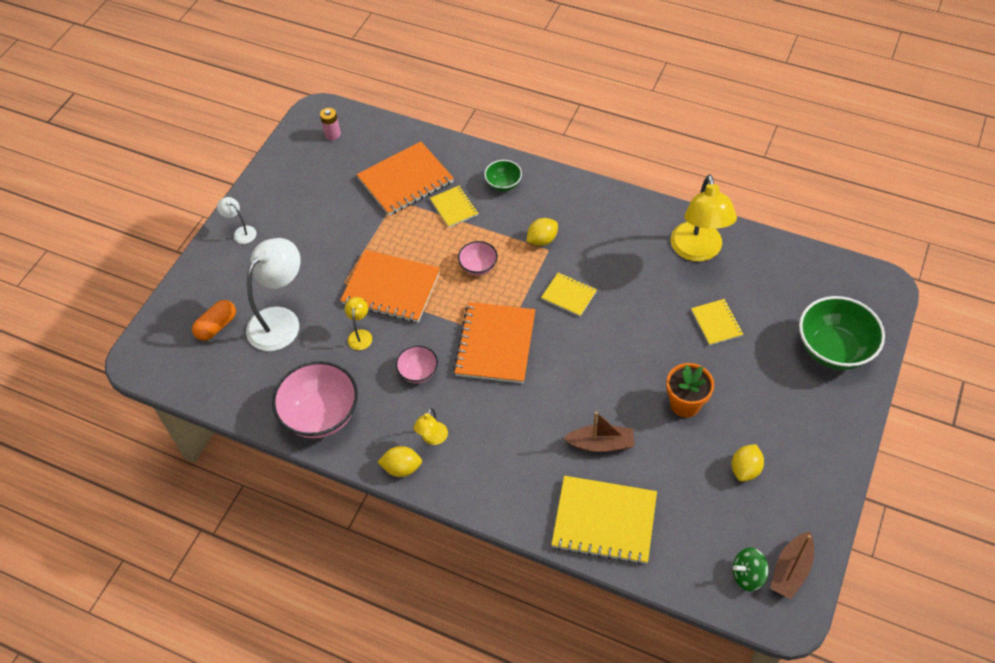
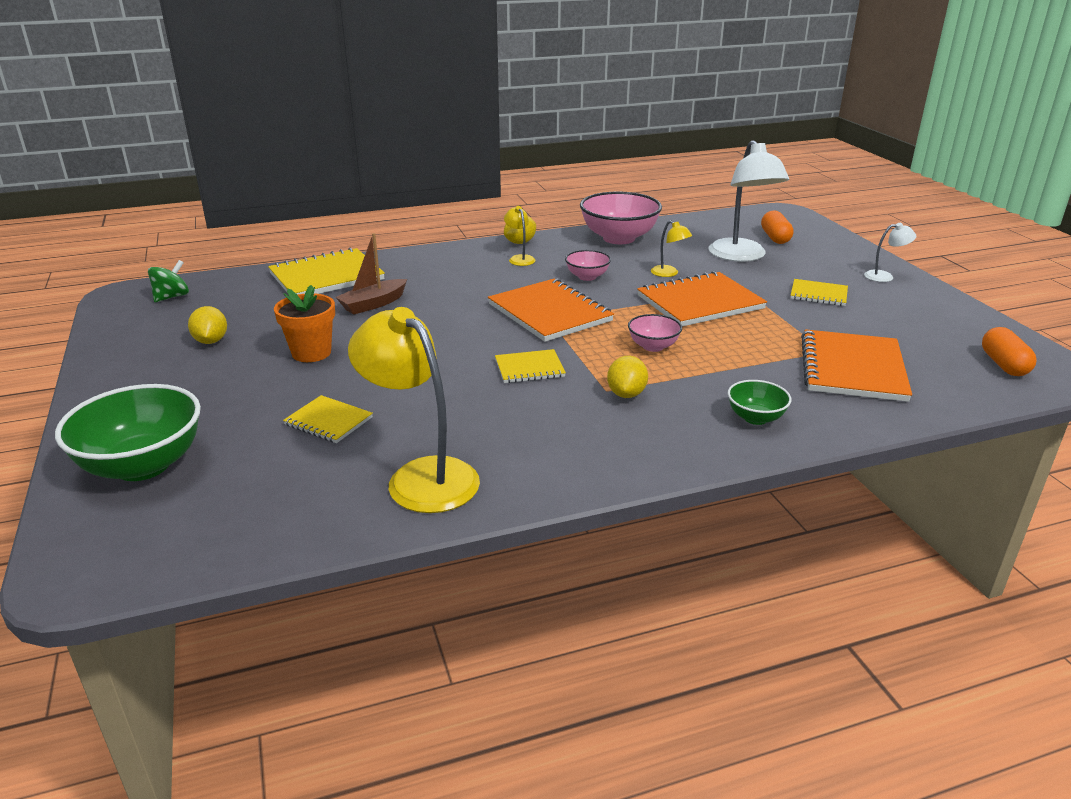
camera: 135 degrees right, 25 degrees down
(332, 134) = (1004, 365): pink battery -> orange capsule
(454, 207) = (762, 373): yellow notebook -> yellow notebook (818, 294)
(791, 570) = (129, 311): brown boat -> none

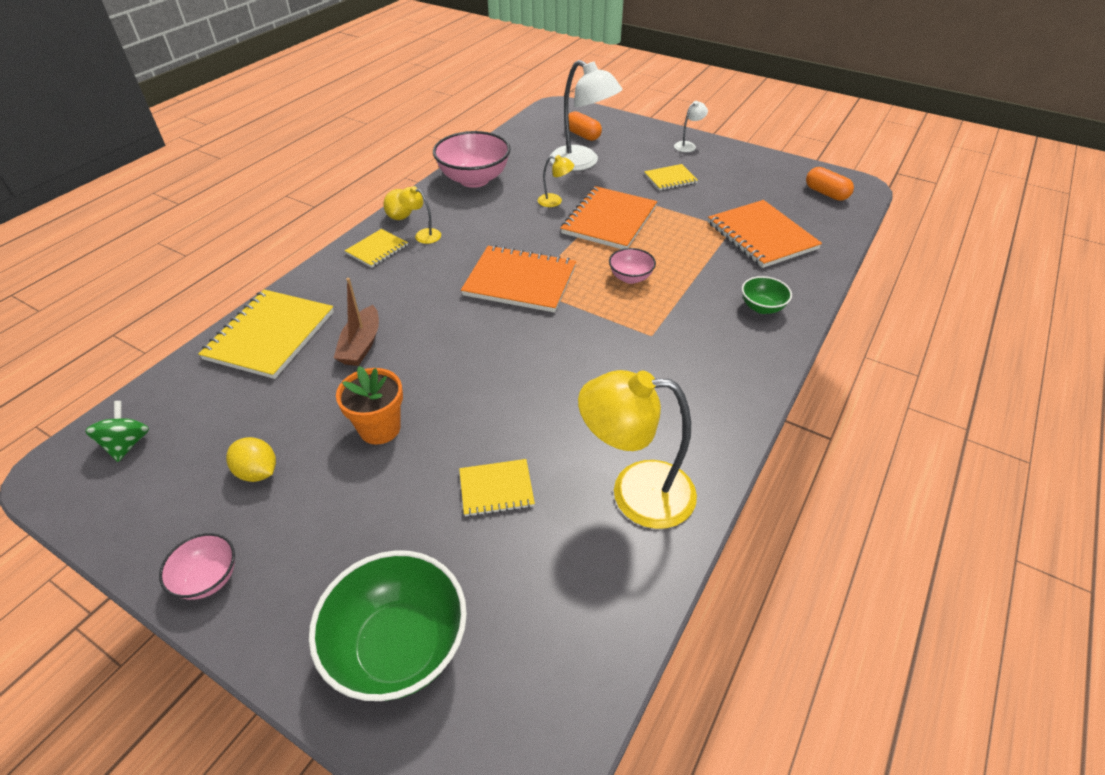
camera: 40 degrees left, 15 degrees up
(529, 368) = (576, 344): yellow notebook -> yellow notebook (377, 249)
(587, 277) = (501, 231): pink bowl -> pink bowl (208, 578)
(626, 394) = (667, 331): yellow lemon -> none

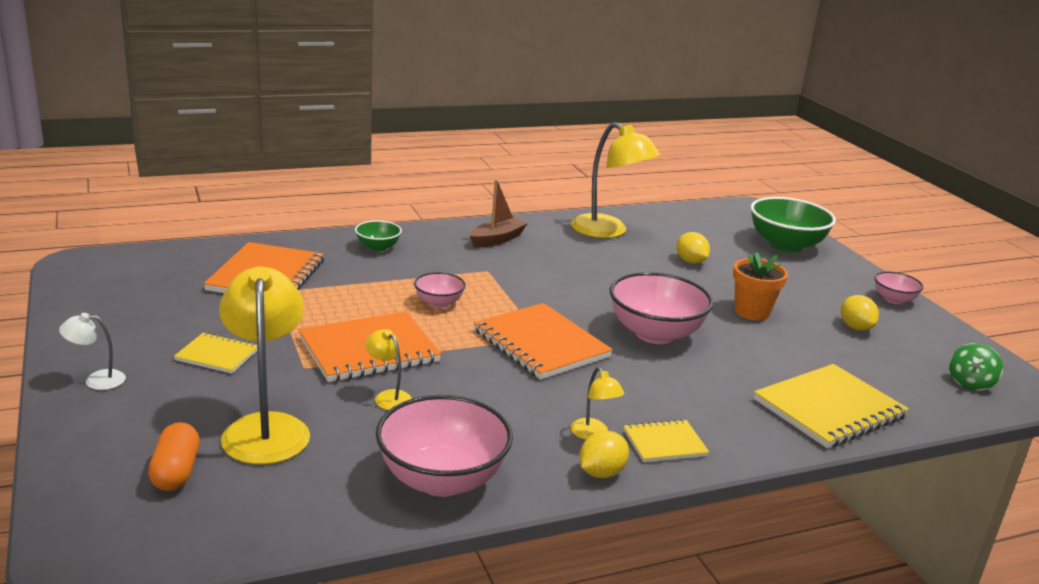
camera: 145 degrees left, 20 degrees down
(361, 345) = (738, 363): brown boat -> brown boat (497, 239)
(449, 340) = (655, 334): none -> pink bowl
(496, 489) = (690, 261): yellow notebook -> yellow lemon
(582, 163) = (266, 428): white lamp -> yellow lamp
(826, 193) = (122, 272): orange capsule -> none

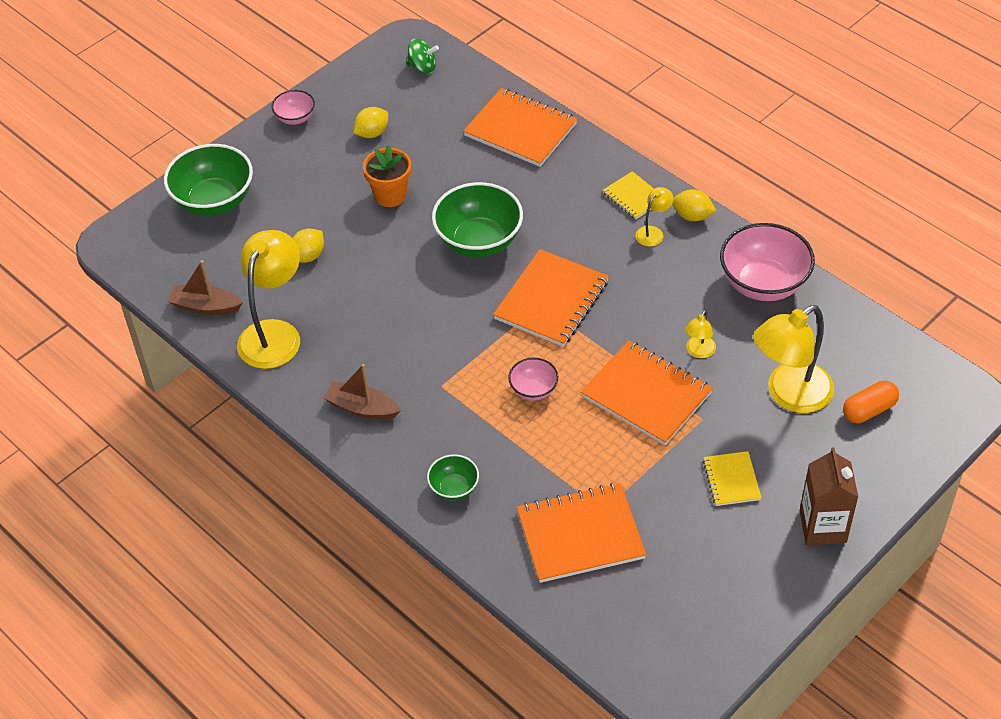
camera: 110 degrees left, 25 degrees up
(96, 380) = (823, 526): white lamp -> brown carton
(655, 334) = (479, 241): pink bowl -> green bowl
(659, 218) = (205, 306): none -> brown boat
(829, 409) = (520, 130): yellow notebook -> orange notebook

